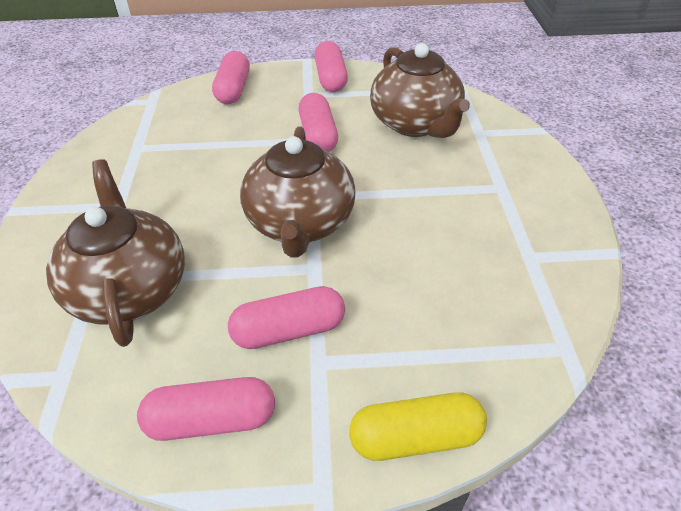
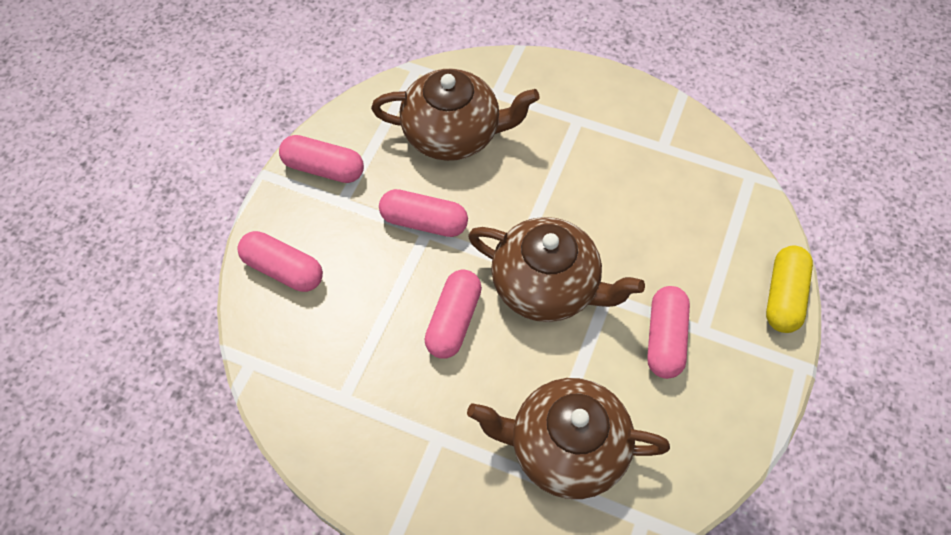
camera: 65 degrees left, 15 degrees up
(212, 420) = (725, 417): pink capsule -> pink capsule (453, 321)

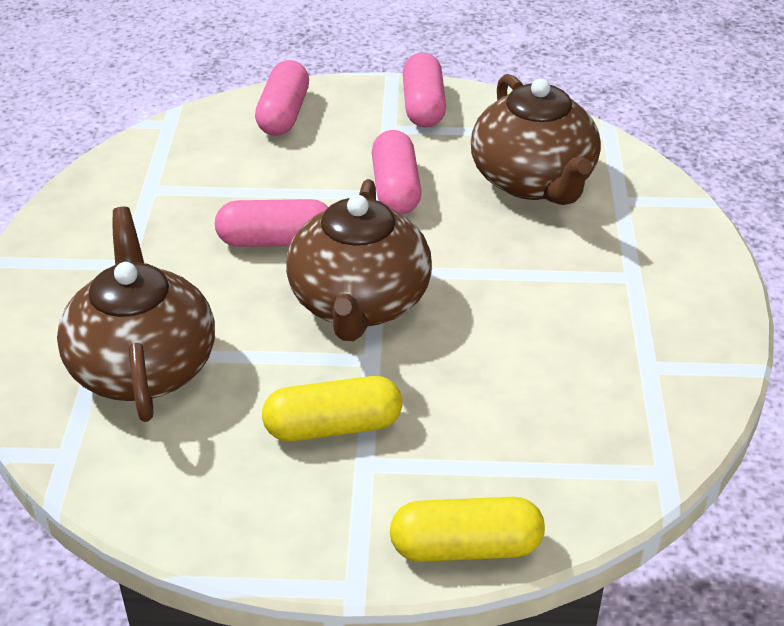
camera: 70 degrees right, 20 degrees down
(664, 338) = (333, 426): pink capsule -> yellow capsule

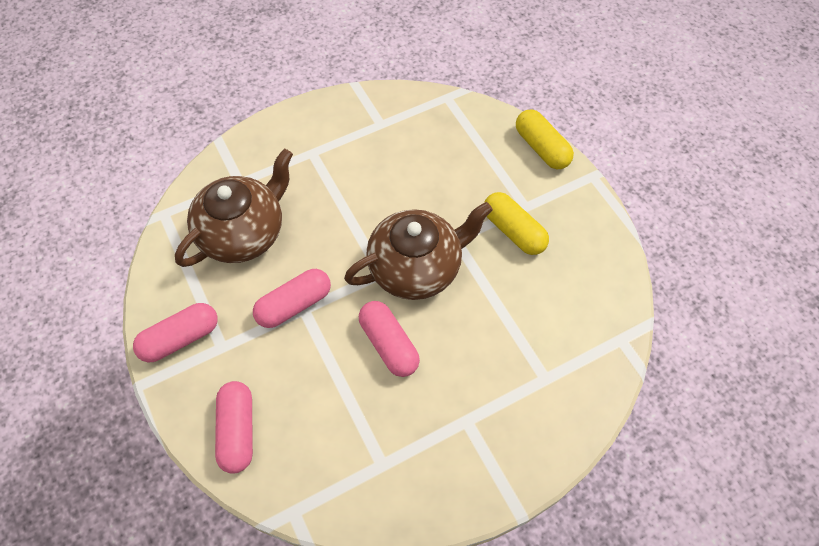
camera: 120 degrees left, 20 degrees up
(143, 365) = (538, 346): brown teapot -> none
(283, 114) = (238, 431): pink capsule -> pink capsule turned 75 degrees counterclockwise

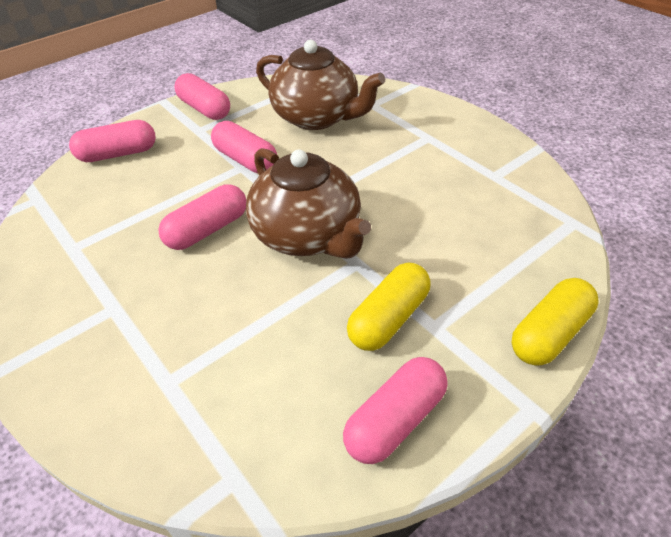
camera: 80 degrees right, 15 degrees down
(591, 246) = (395, 420): none -> pink capsule

